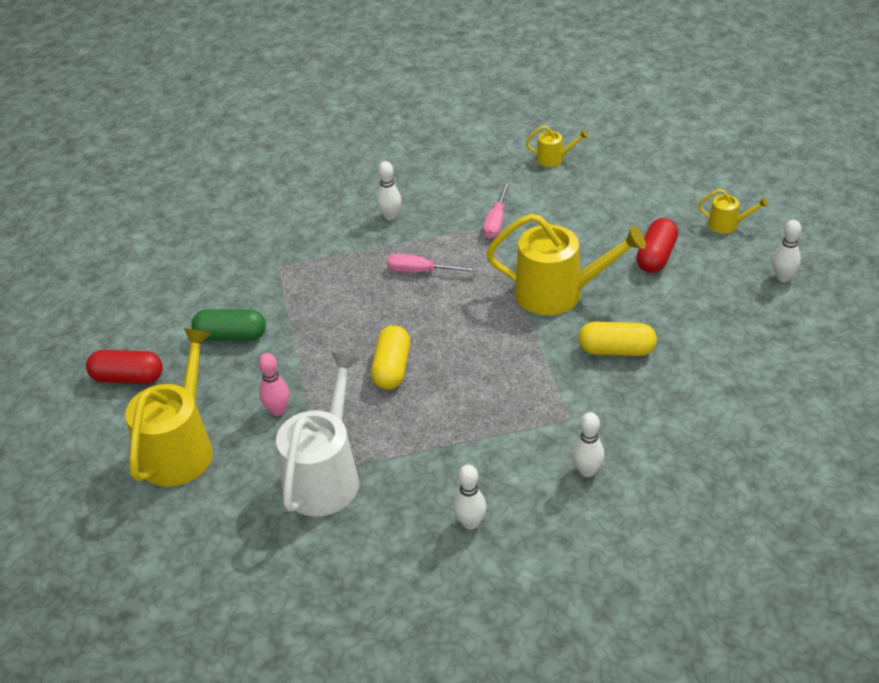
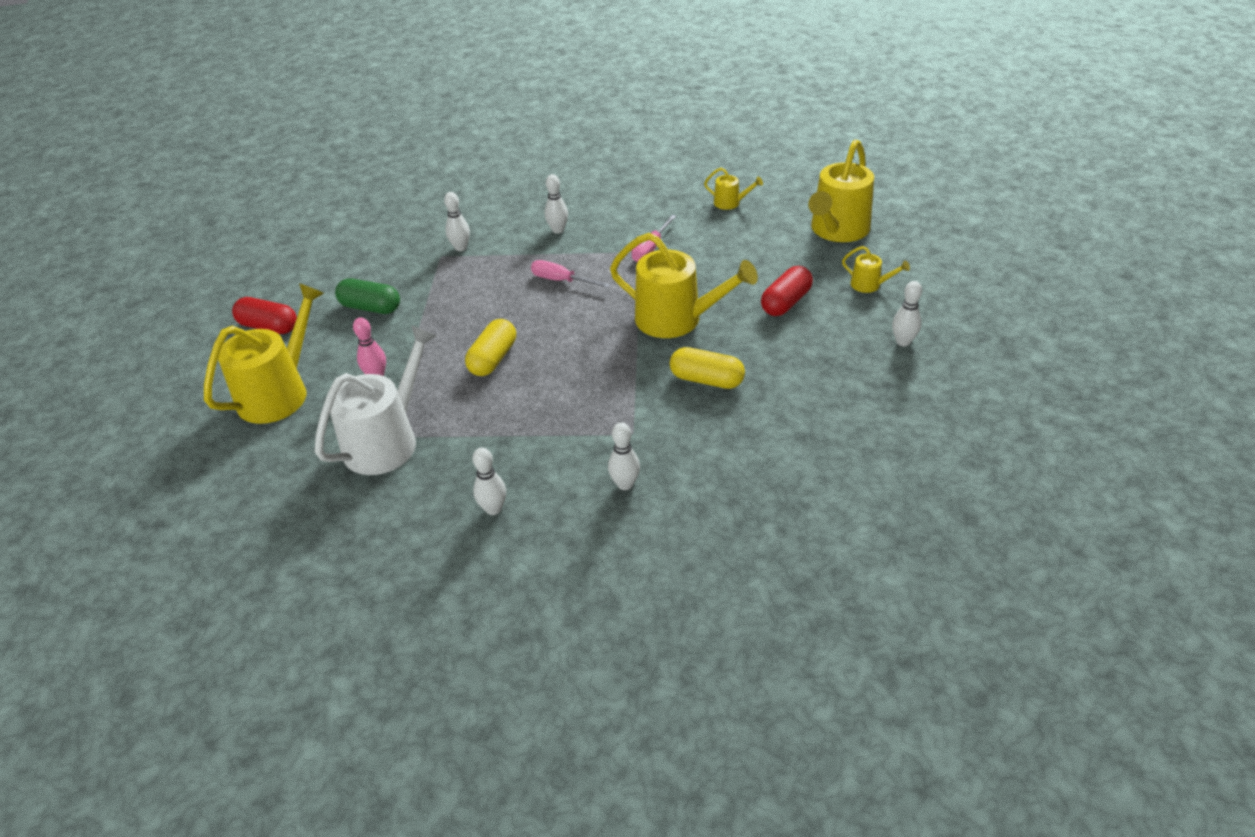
camera: 15 degrees right, 0 degrees up
(295, 253) = (461, 248): none -> white bowling pin
(672, 172) = (837, 230): none -> yellow watering can

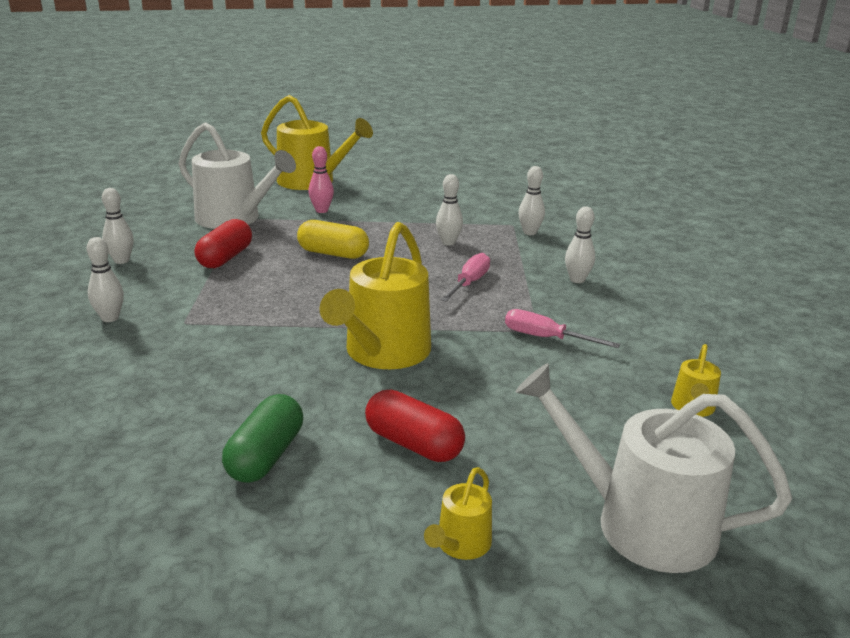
camera: 85 degrees right, 15 degrees down
(269, 327) = (400, 172): red capsule -> red capsule (225, 258)
(371, 307) = (424, 202): green capsule -> green capsule (266, 456)
(706, 380) = (256, 370): yellow capsule -> none
(837, 230) = (641, 523): yellow watering can -> white watering can
(903, 342) = (286, 566): white bowling pin -> white bowling pin (448, 242)

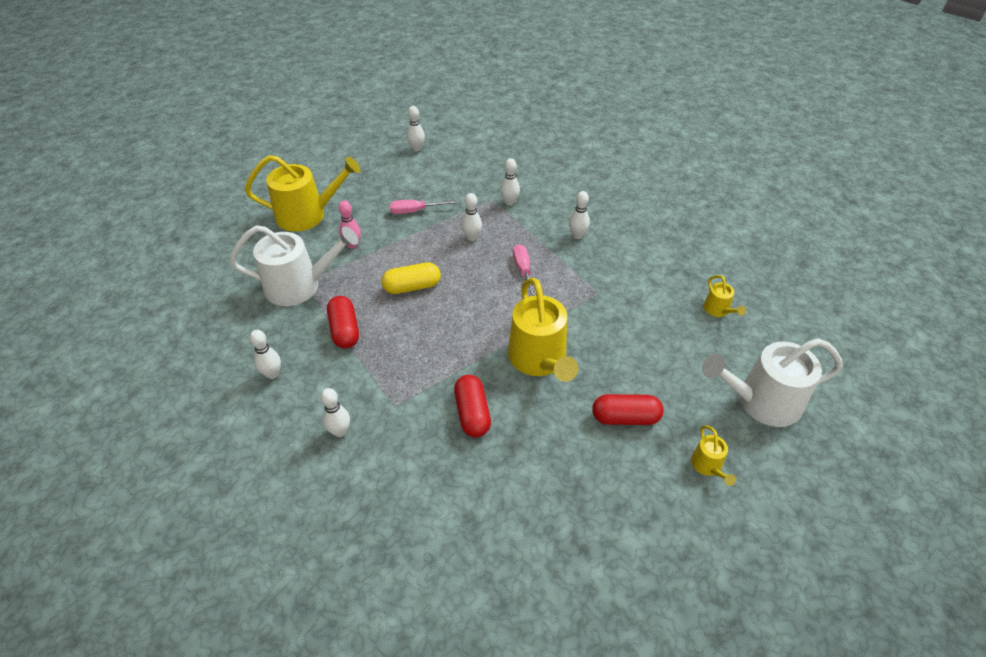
camera: 35 degrees left, 20 degrees up
(247, 360) = (472, 413): none -> red capsule
(266, 456) = (566, 475): green capsule -> none
(482, 172) = (417, 149): none -> white bowling pin
(546, 338) = (608, 296): pink screwdriver -> pink screwdriver (415, 211)

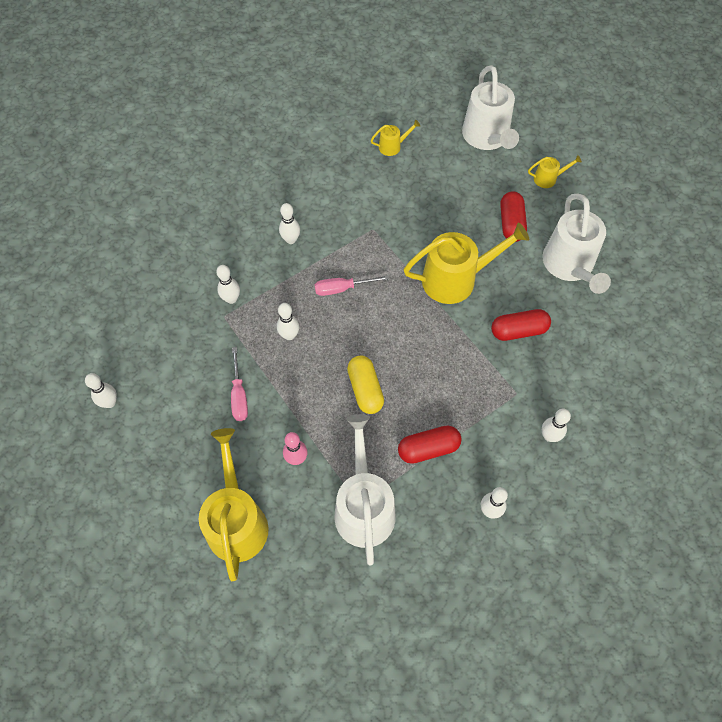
camera: 90 degrees left, 15 degrees up
(567, 477) = (570, 265): none -> white watering can

